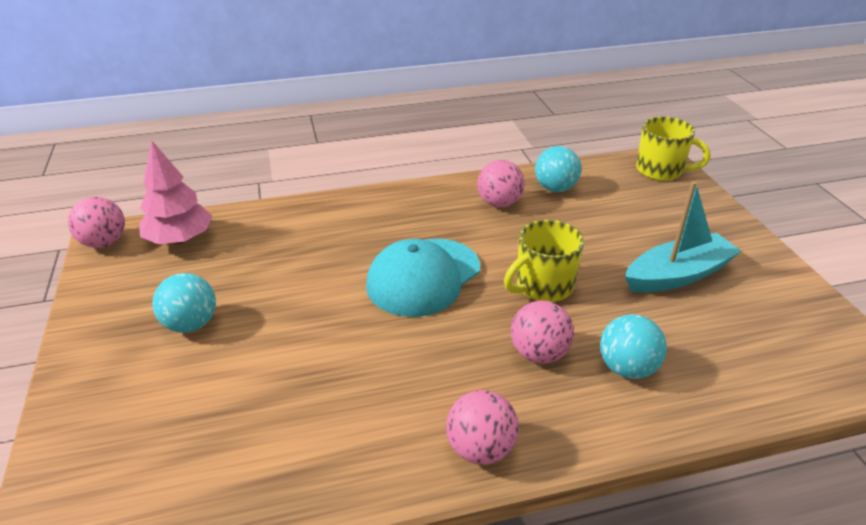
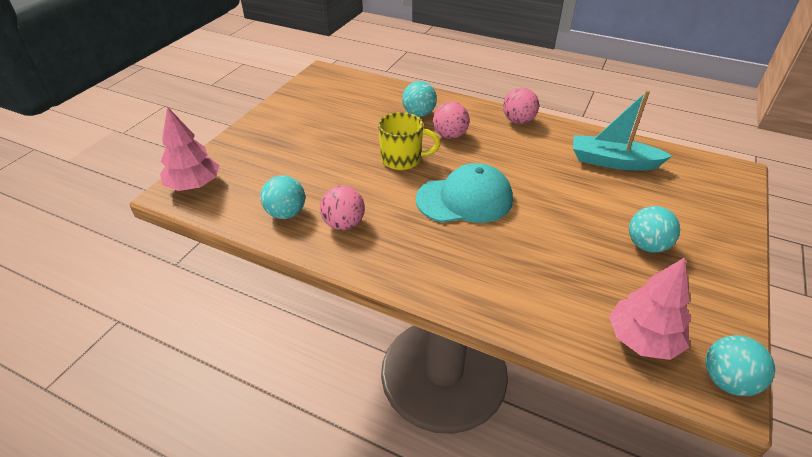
camera: 140 degrees left, 5 degrees up
(104, 242) = (727, 381): pink ball -> turquoise ball
(660, 170) = (194, 185): yellow mug -> pink tree
(678, 275) = (325, 130): turquoise boat -> turquoise boat (613, 162)

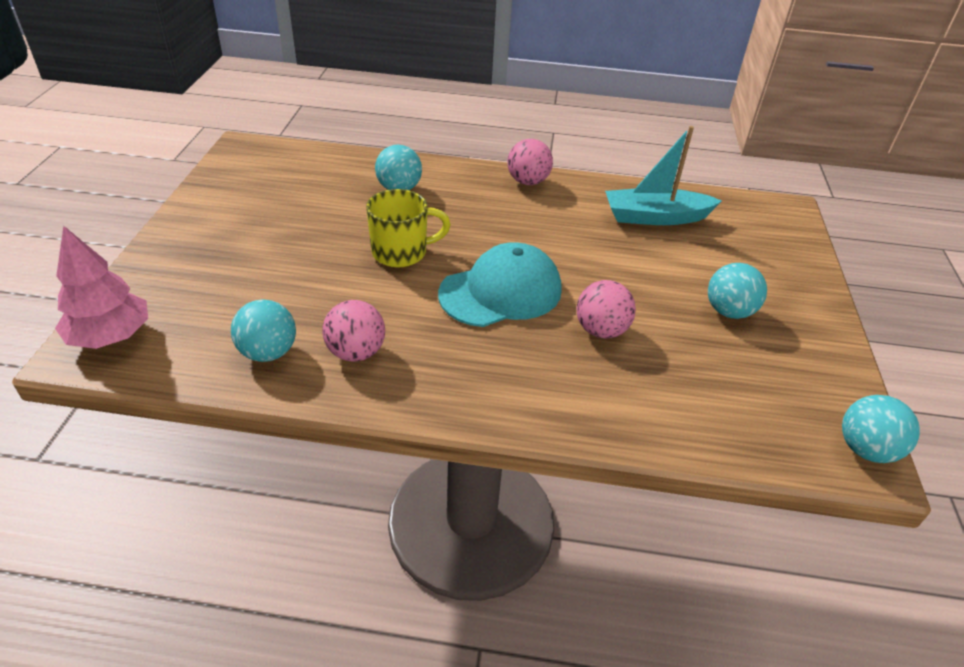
camera: 20 degrees left, 0 degrees up
(450, 135) = (450, 212): pink ball -> pink ball (601, 330)
(642, 339) = (765, 423): pink tree -> none

